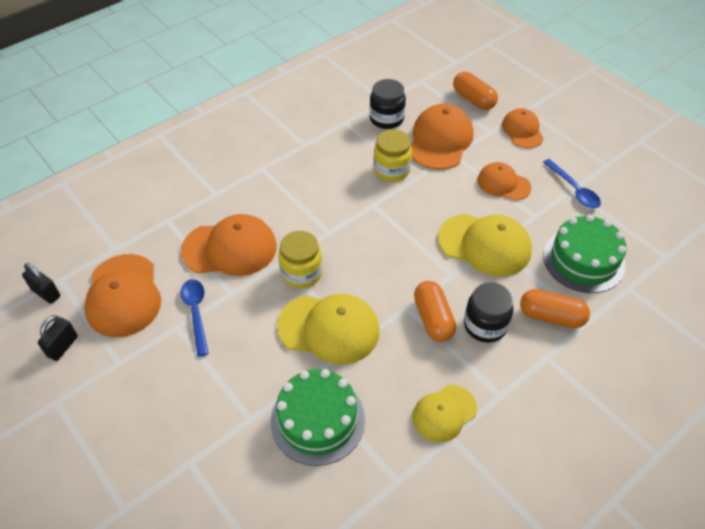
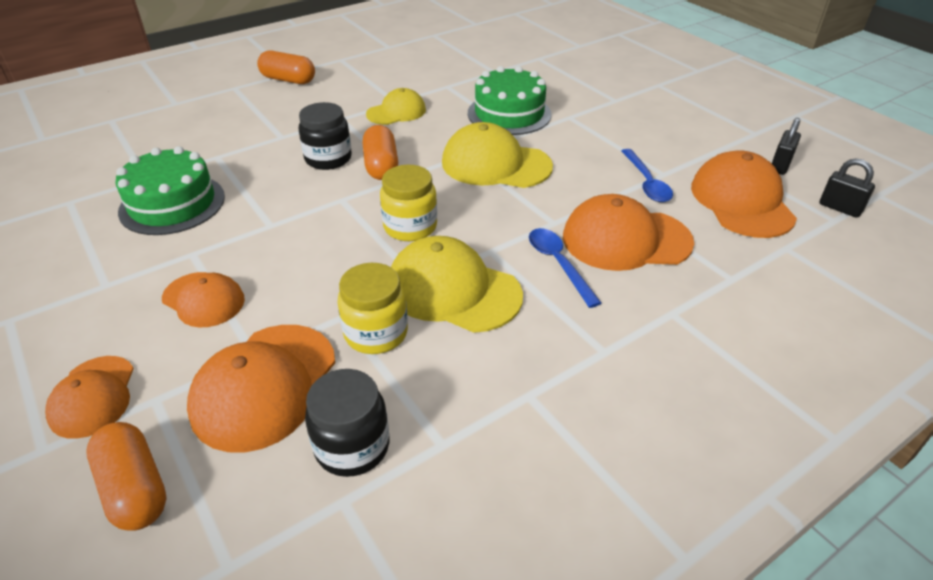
camera: 175 degrees left, 10 degrees down
(301, 273) = (527, 210): yellow jar -> yellow jar (410, 227)
(484, 245) = (284, 225): yellow cap -> yellow cap (453, 290)
(551, 317) = (253, 161): orange capsule -> orange capsule (288, 80)
(574, 190) = (103, 284): blue spoon -> blue spoon (558, 264)

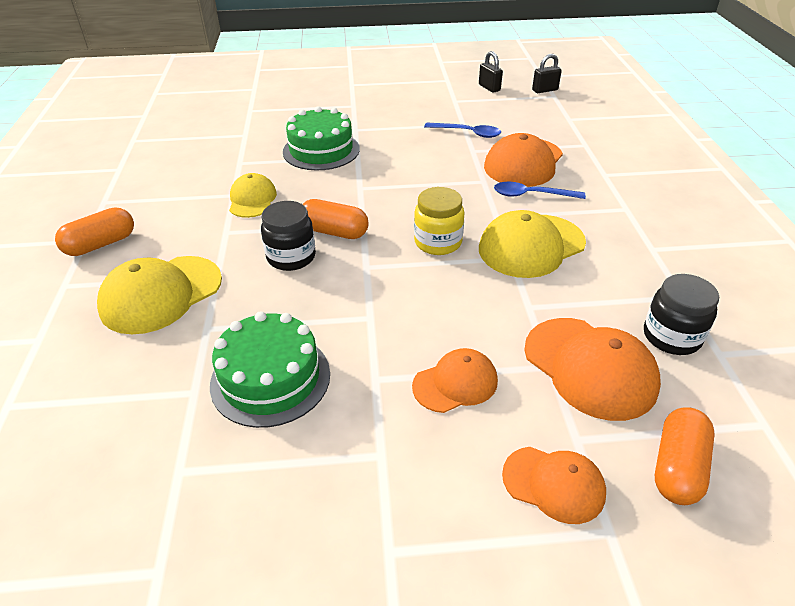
camera: 60 degrees left, 0 degrees up
(135, 488) = (677, 467): orange capsule -> orange capsule turned 60 degrees counterclockwise
(376, 333) = (558, 295): yellow jar -> none
(495, 164) = (388, 179): yellow cap -> yellow cap (161, 294)
(741, 201) = (514, 112): orange cap -> none

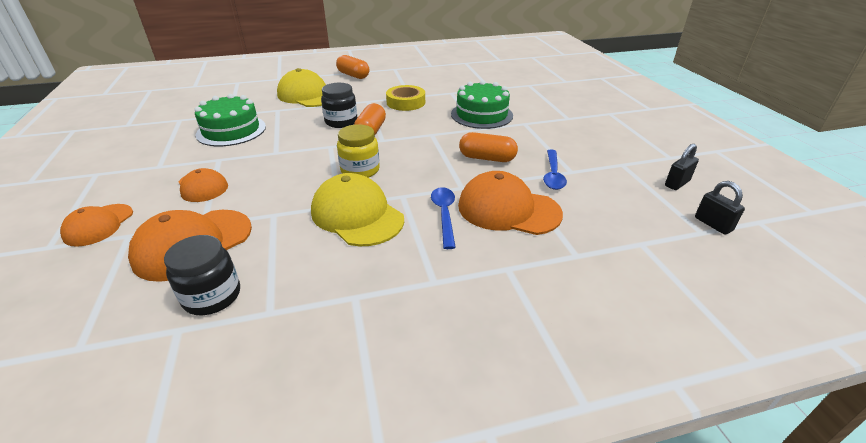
camera: 80 degrees right, 5 degrees down
(252, 199) = (406, 102): yellow cap -> yellow tape
(677, 467) = (73, 283): orange capsule -> orange capsule (487, 158)

